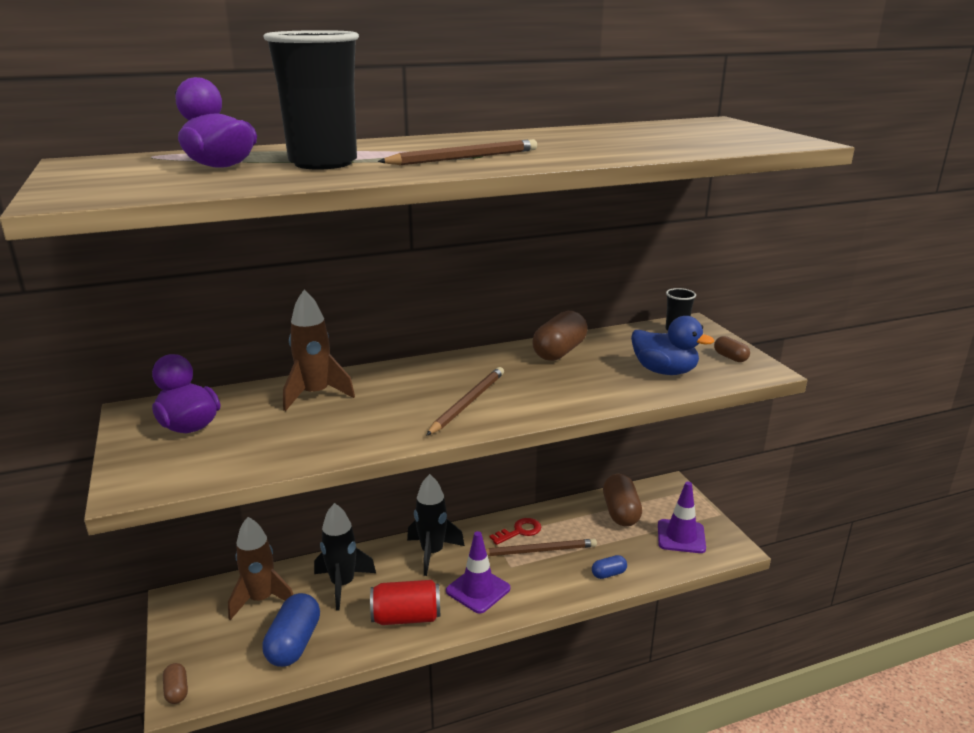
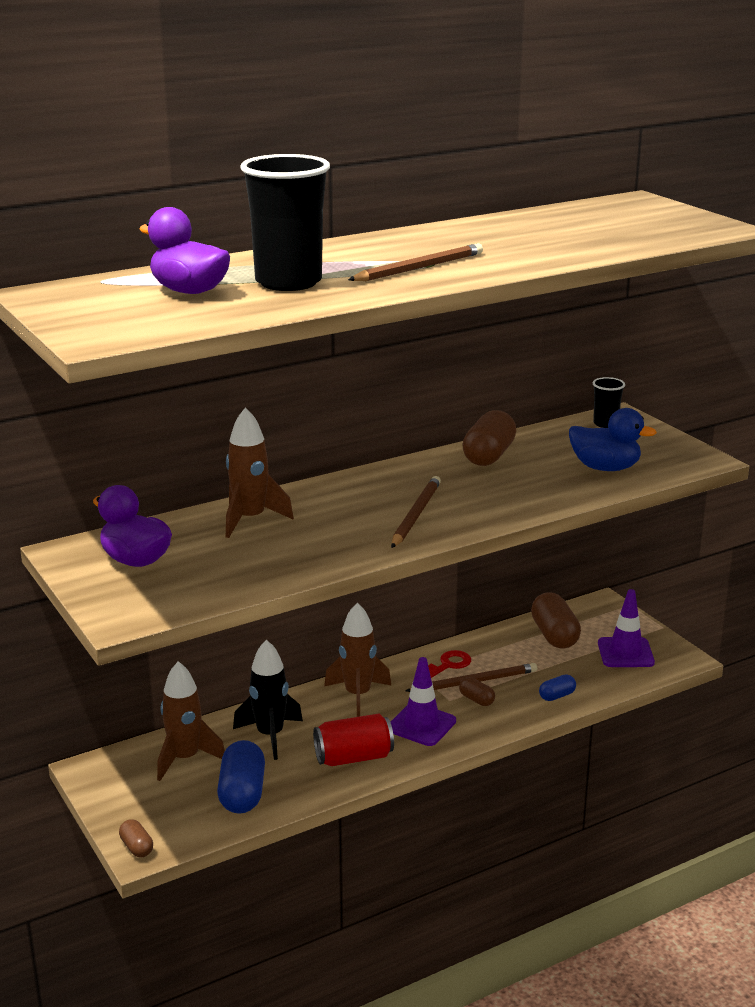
camera: 10 degrees left, 0 degrees up
(432, 553) = (358, 695): black rocket -> brown rocket
(730, 357) = (668, 449): brown capsule -> brown capsule (476, 700)

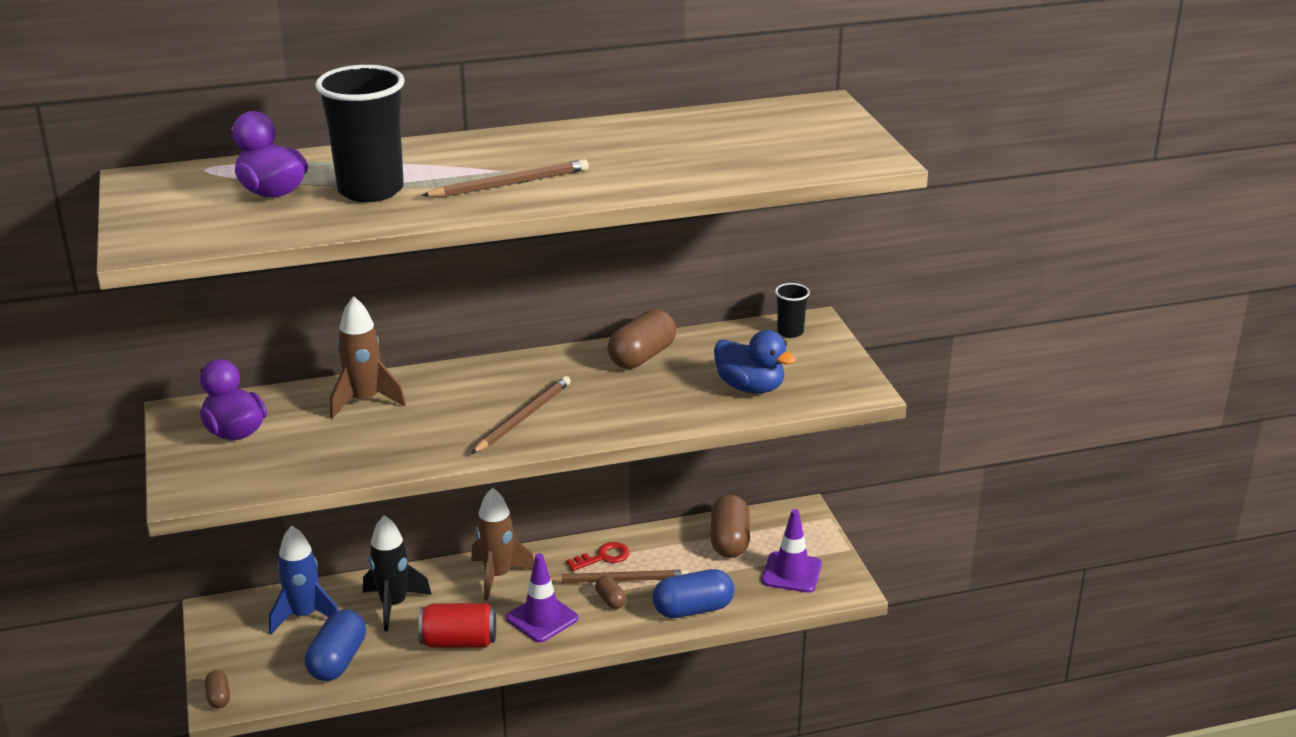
camera: 15 degrees right, 5 degrees up
(185, 759) = (304, 616): brown rocket -> blue rocket
(557, 696) = (693, 609): blue capsule -> blue capsule, size x1.94

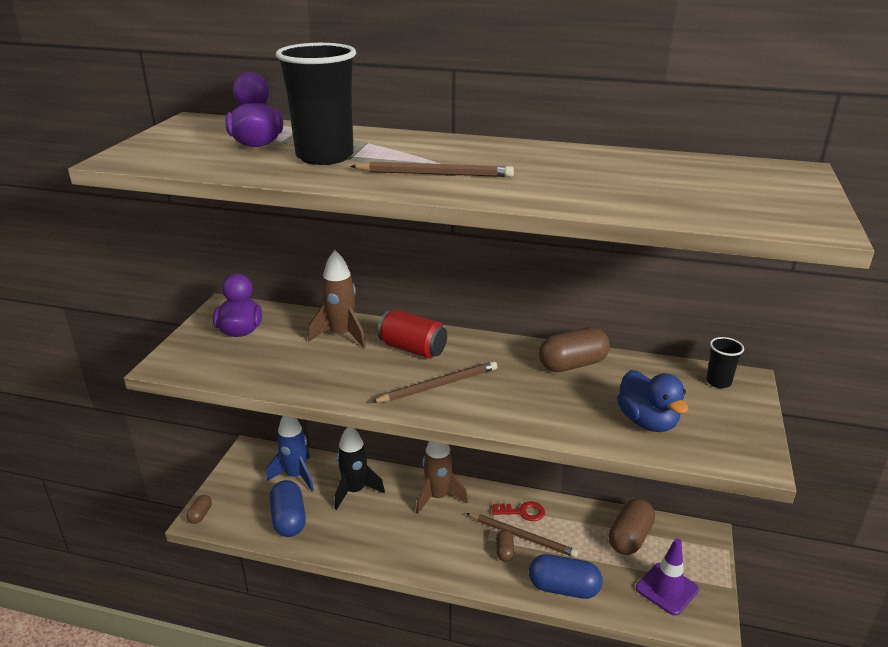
camera: 30 degrees right, 0 degrees up
(338, 661) = (289, 519): blue capsule -> blue capsule turned 60 degrees counterclockwise
(459, 642) = (375, 539): red can -> red can (413, 349)
(542, 618) = (444, 545): purple traffic cone -> none

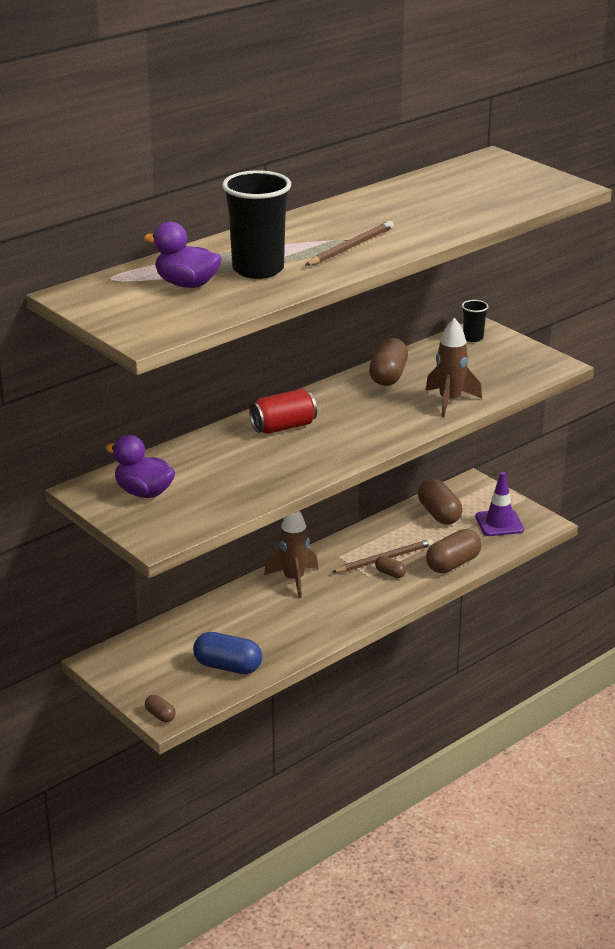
camera: 55 degrees left, 0 degrees up
(296, 476) = (172, 644): blue rocket -> none
(341, 335) = (219, 449): brown rocket -> brown rocket (450, 401)
(355, 491) = (234, 619): black rocket -> none
(438, 385) = (348, 434): brown pencil -> none
(522, 512) = (359, 547): red key -> none
(563, 588) = (453, 564): blue capsule -> brown capsule
(647, 422) = (483, 379): blue duck -> none

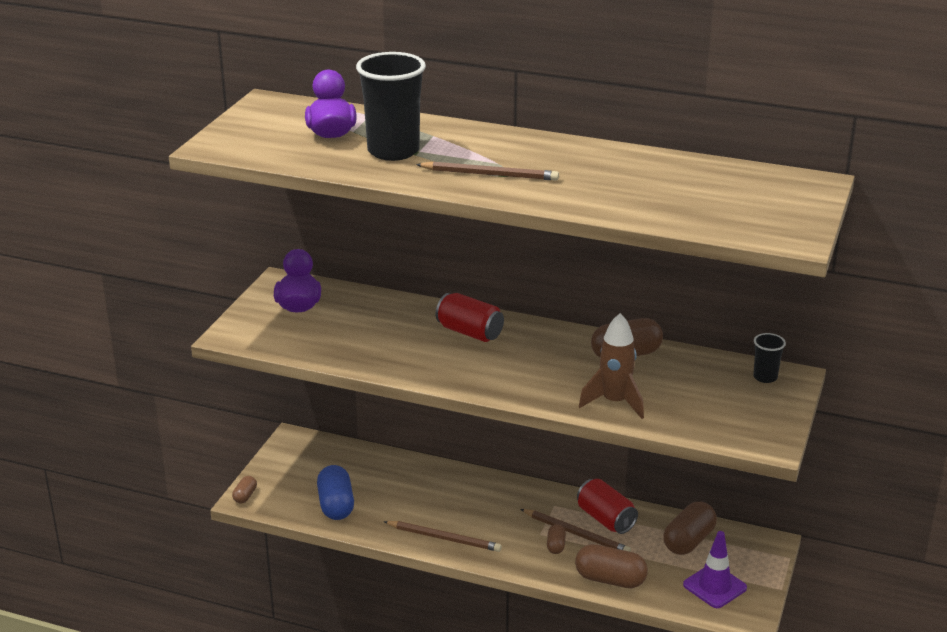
camera: 60 degrees right, 0 degrees up
(294, 580) = (493, 493): brown rocket -> none
(330, 624) = (444, 538): none -> brown pencil
(379, 539) = (606, 519): none -> red can

